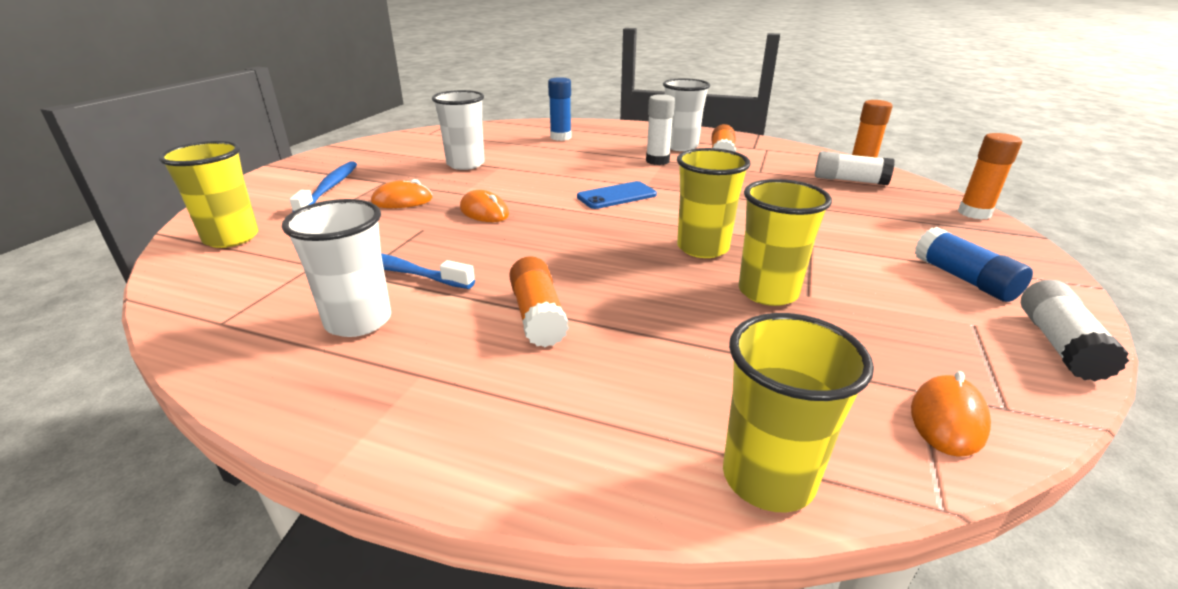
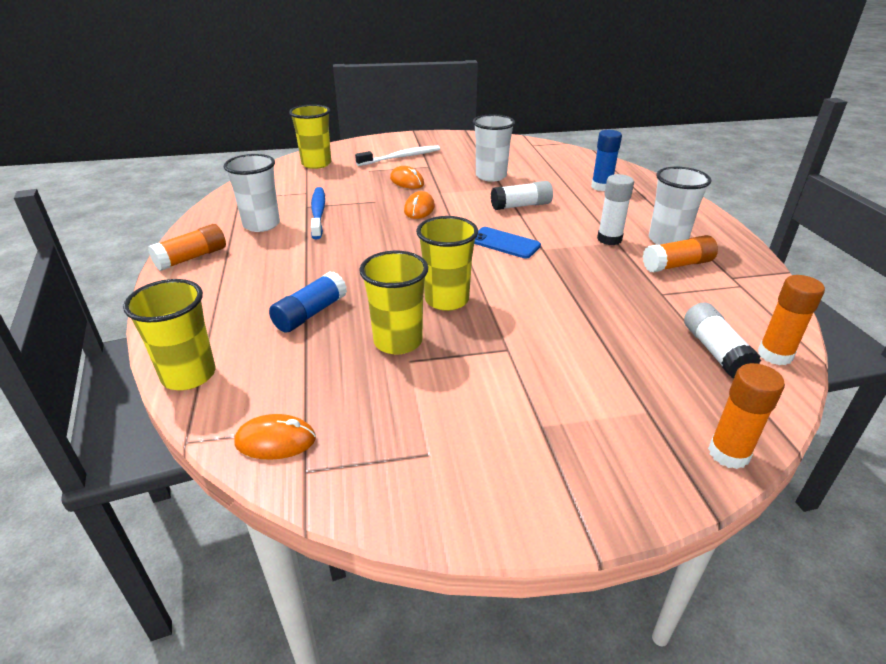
camera: 60 degrees right, 5 degrees up
(330, 188) = (401, 157): blue toothbrush -> white toothbrush
(538, 315) = (301, 268): orange glue stick -> orange glue stick (192, 258)
(964, 279) = (519, 446): blue glue stick -> blue glue stick (310, 313)
(1059, 344) = (428, 508): white glue stick -> white glue stick (521, 206)

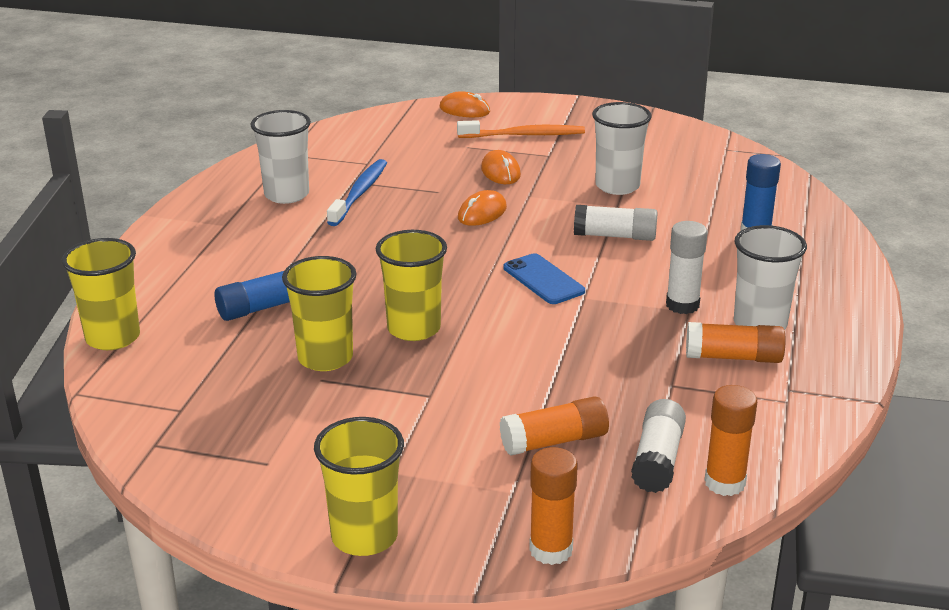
camera: 25 degrees right, 5 degrees down
(192, 258) = (190, 219): orange glue stick -> orange glue stick (554, 441)
(275, 441) = (147, 414): orange mouse -> orange mouse (464, 110)
(316, 164) = (409, 125): yellow cup -> yellow cup (364, 536)
(401, 157) = (524, 135): white toothbrush -> orange toothbrush

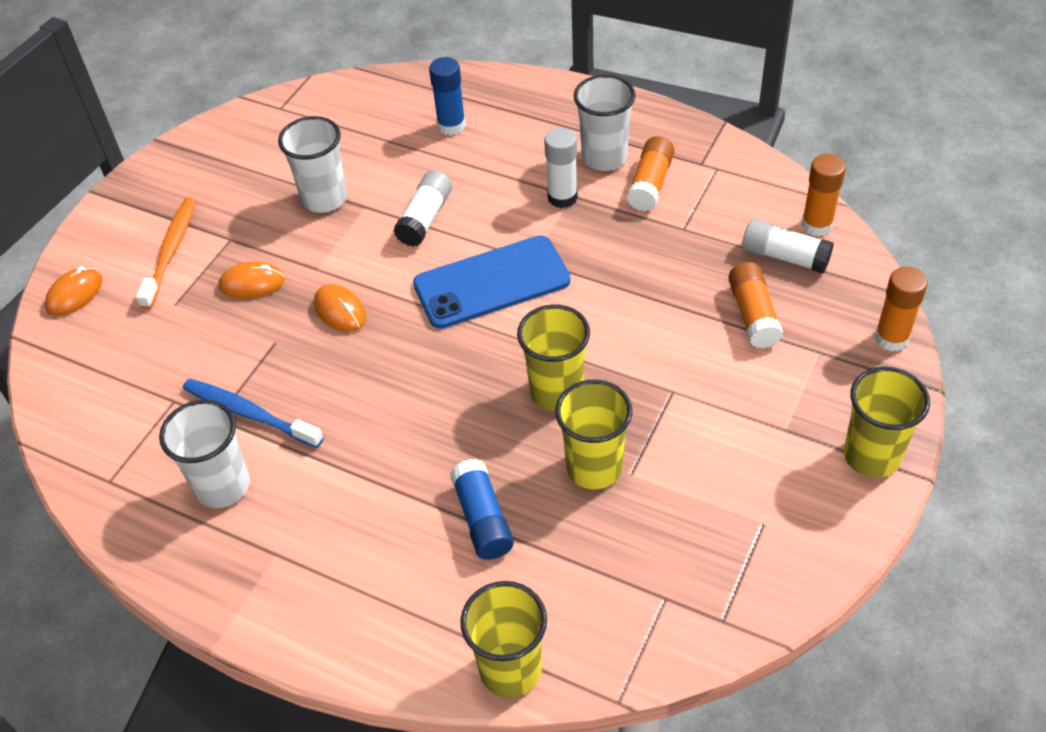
camera: 75 degrees left, 20 degrees up
(543, 279) = (491, 282): blue phone -> blue phone, size x1.69

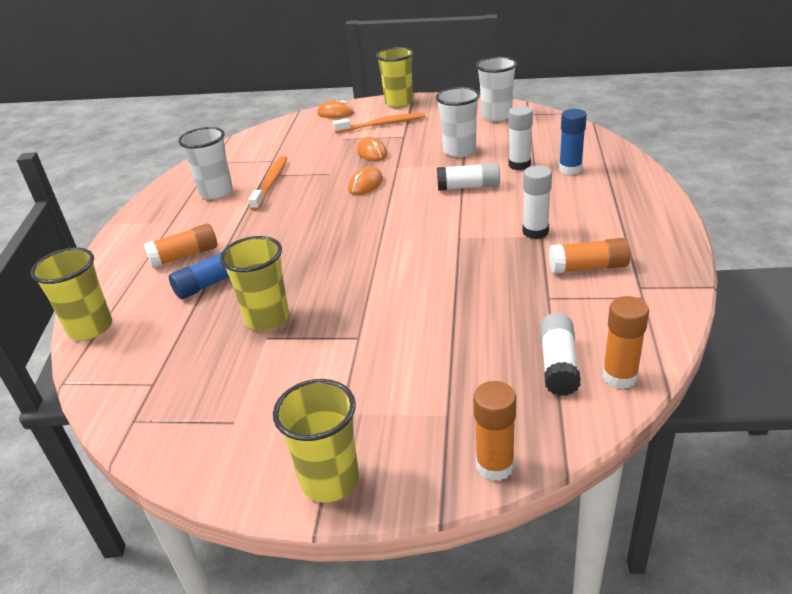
camera: 70 degrees right, 15 degrees down
(249, 413) = (271, 183): blue toothbrush -> orange toothbrush
(407, 160) = (519, 165): none -> white glue stick
(491, 282) = (424, 228): blue phone -> none
(556, 391) = (333, 282): yellow cup -> yellow cup (399, 103)
(604, 157) = (598, 238): white cup -> white cup (496, 116)
(753, 314) = (470, 362): orange glue stick -> orange glue stick (185, 256)

